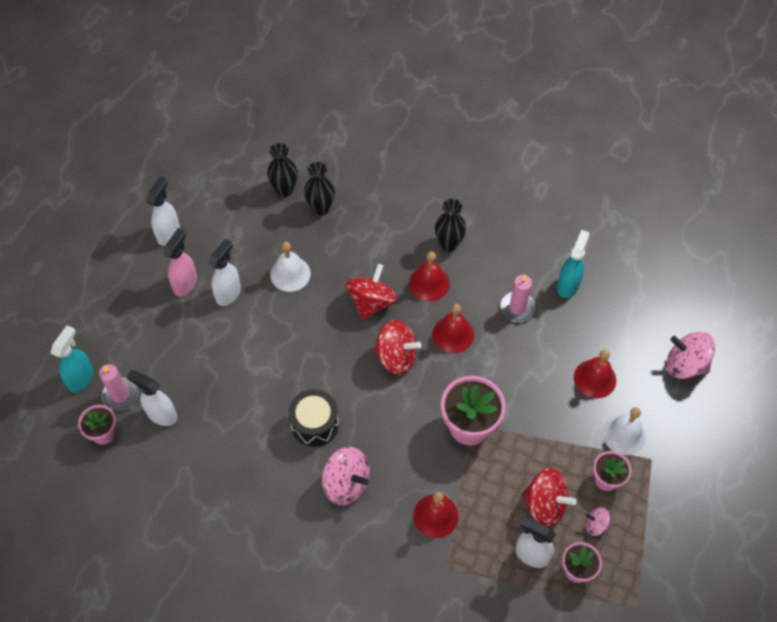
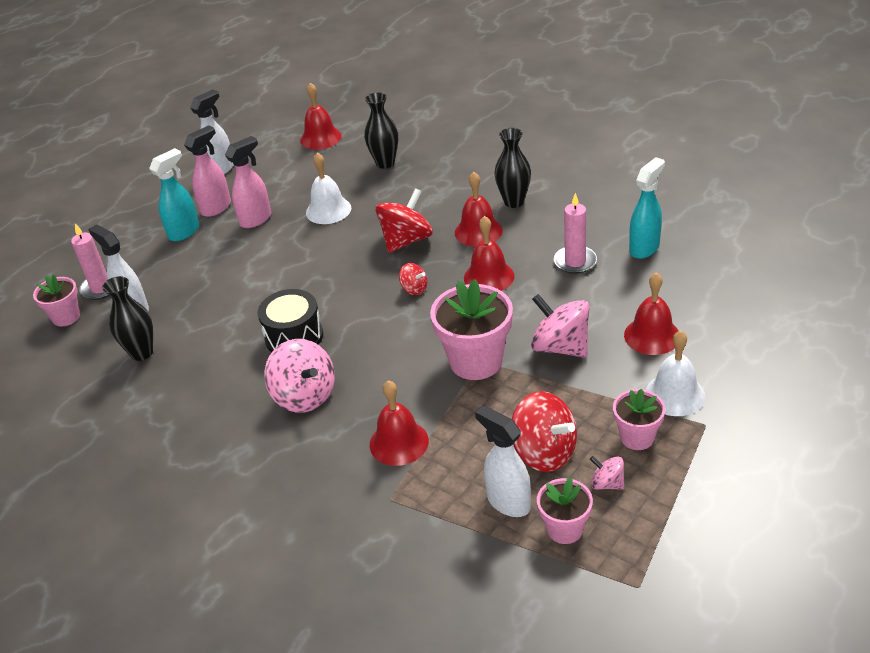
camera: 20 degrees right, 20 degrees down
(81, 378) = (71, 270): turquoise spray bottle -> turquoise spray bottle (184, 232)
(228, 293) = (256, 219): white spray bottle -> pink spray bottle
(249, 181) = (320, 138): none -> red bell
(284, 190) = (354, 147): black vase -> black vase (142, 353)
(396, 357) = (414, 289): red spinning top -> red spinning top, size x0.51
(685, 364) = (778, 336): pink spinning top -> pink spinning top (560, 347)

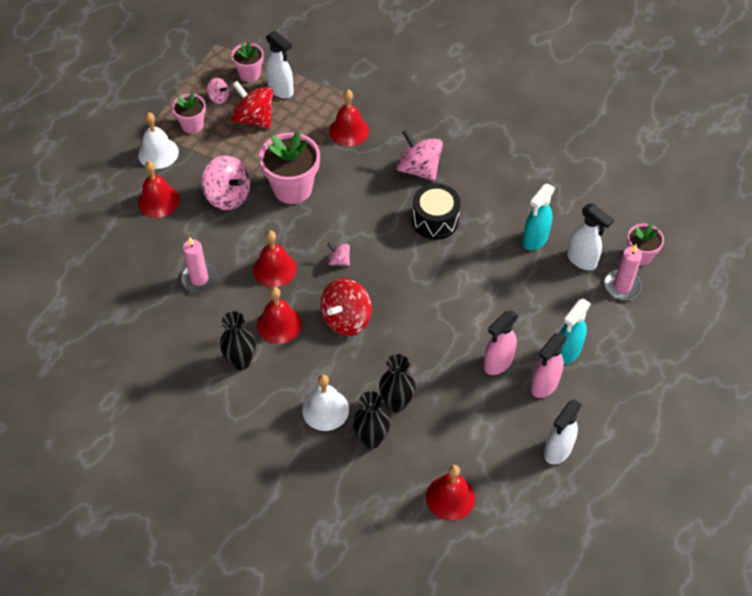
camera: 175 degrees right, 15 degrees up
(142, 353) = (557, 214): black vase -> black vase (396, 403)
(328, 210) = (425, 369): white bell -> white bell (325, 409)
(414, 289) = (339, 261): red spinning top -> pink spinning top
(644, 248) = (137, 289): turquoise spray bottle -> turquoise spray bottle (535, 240)

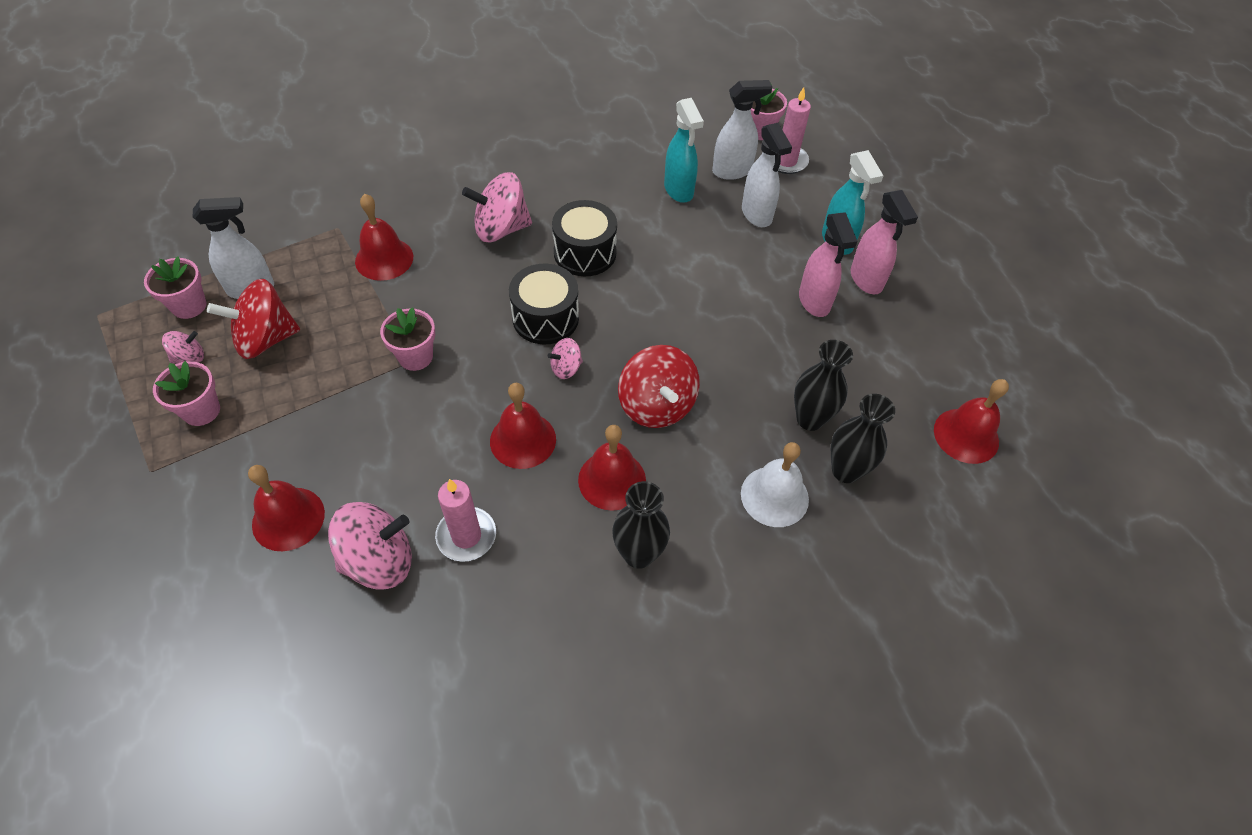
camera: 60 degrees left, 0 degrees up
(158, 153) = (205, 476): white bell -> none
(228, 196) = (361, 431): pink spinning top -> pink spinning top (379, 560)
(292, 188) = (415, 357): pink flower pot -> pink flower pot, size x0.58
(367, 230) = (545, 318): none -> black drum
(557, 450) = (953, 312): white spray bottle -> white spray bottle (757, 215)

